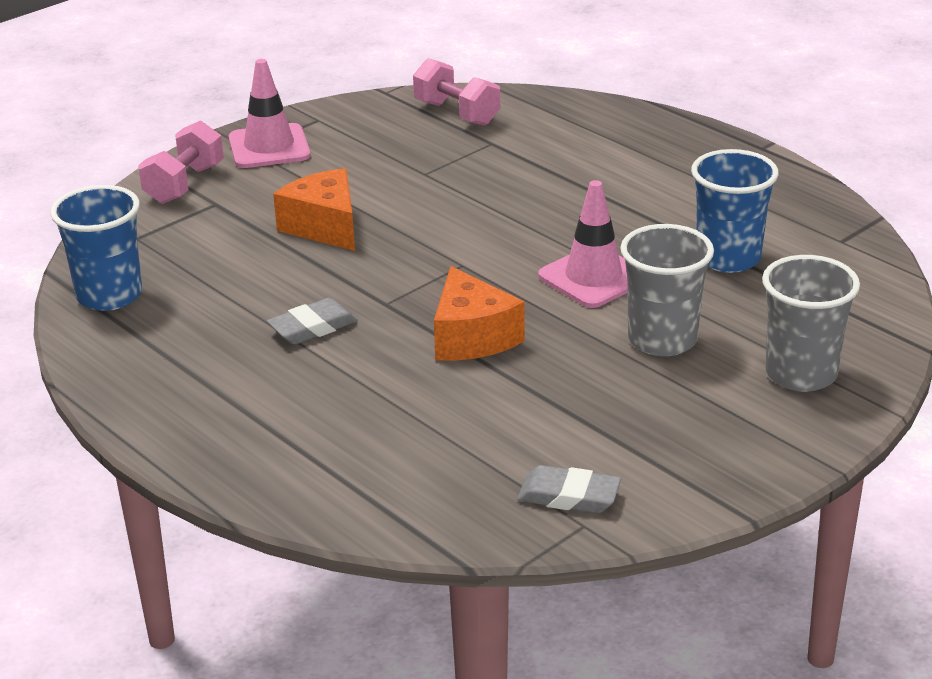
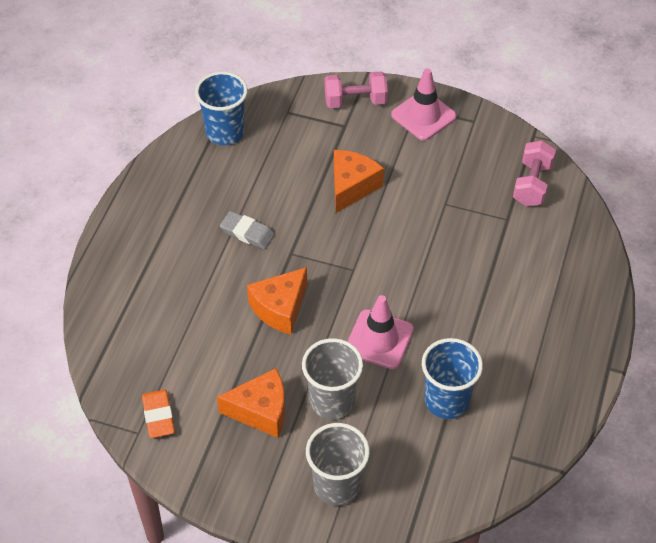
camera: 60 degrees right, 20 degrees up
(569, 496) = (158, 416): grey eraser -> orange eraser
(633, 401) = (261, 411): none -> orange cheese

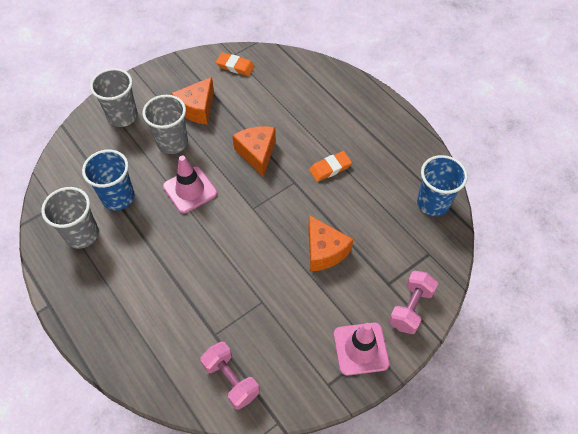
camera: 125 degrees right, 5 degrees up
(247, 233) = (330, 168): grey eraser -> orange eraser
(517, 400) = (82, 234): none -> grey cup

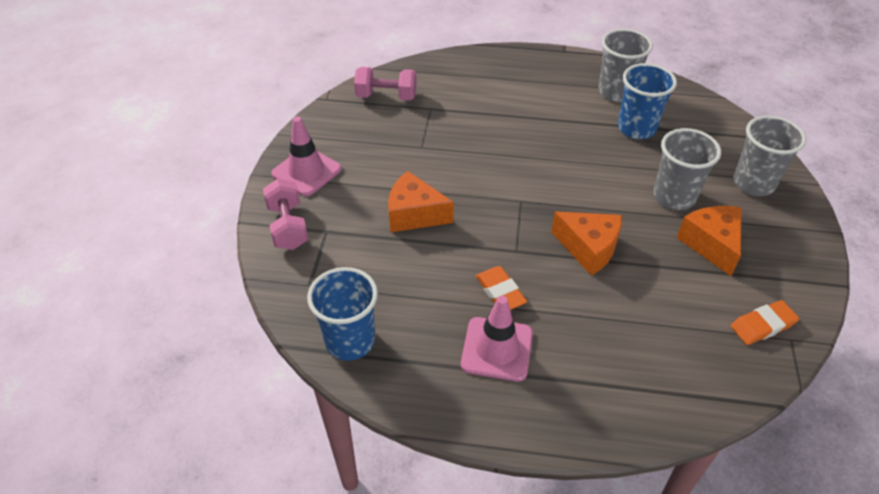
camera: 135 degrees right, 10 degrees down
(190, 190) = (594, 174): pink traffic cone -> pink traffic cone (497, 349)
(330, 168) = (500, 292): orange eraser -> orange eraser turned 45 degrees counterclockwise

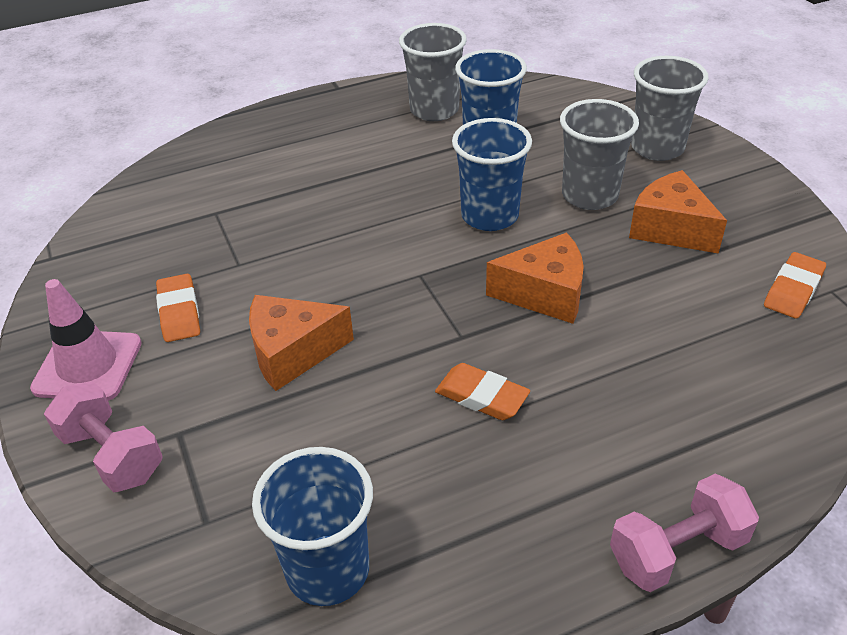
camera: 30 degrees left, 5 degrees down
(371, 162) = (179, 312): none -> orange eraser
(386, 96) = (141, 221): pink dumbbell -> pink dumbbell (677, 551)
(497, 349) = (535, 471): pink traffic cone -> none
(594, 182) = (489, 216): none -> blue cup

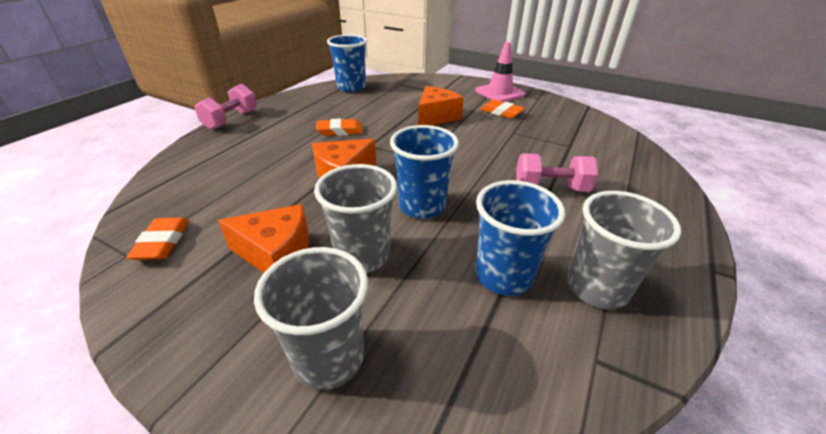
camera: 140 degrees right, 5 degrees down
(112, 455) = (450, 83): pink dumbbell -> pink dumbbell (550, 188)

